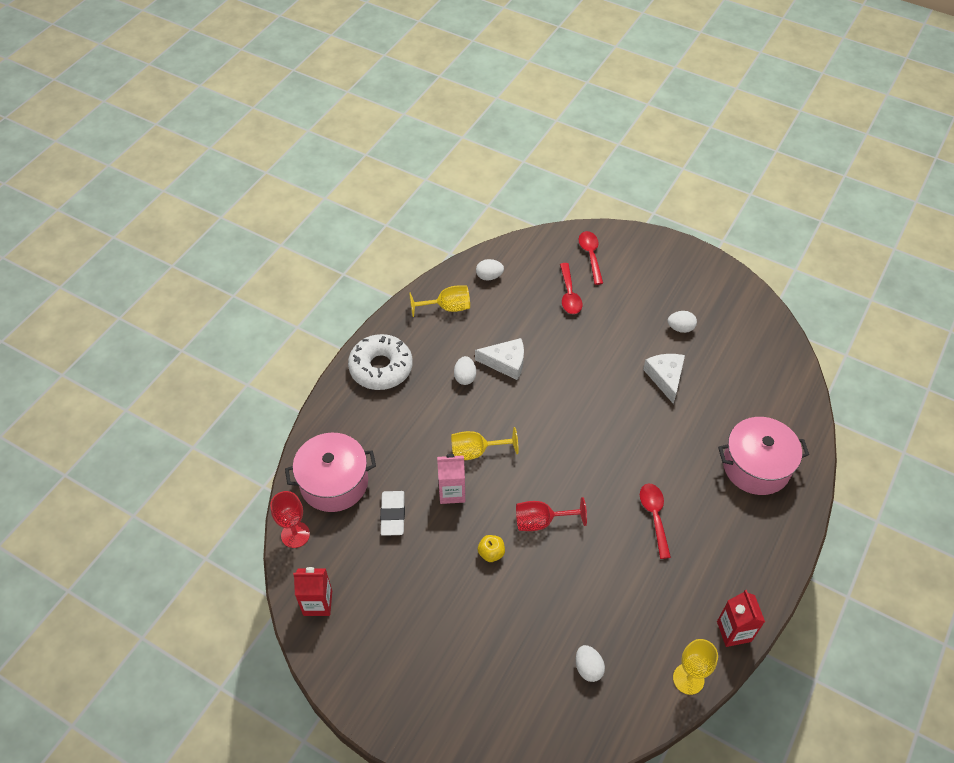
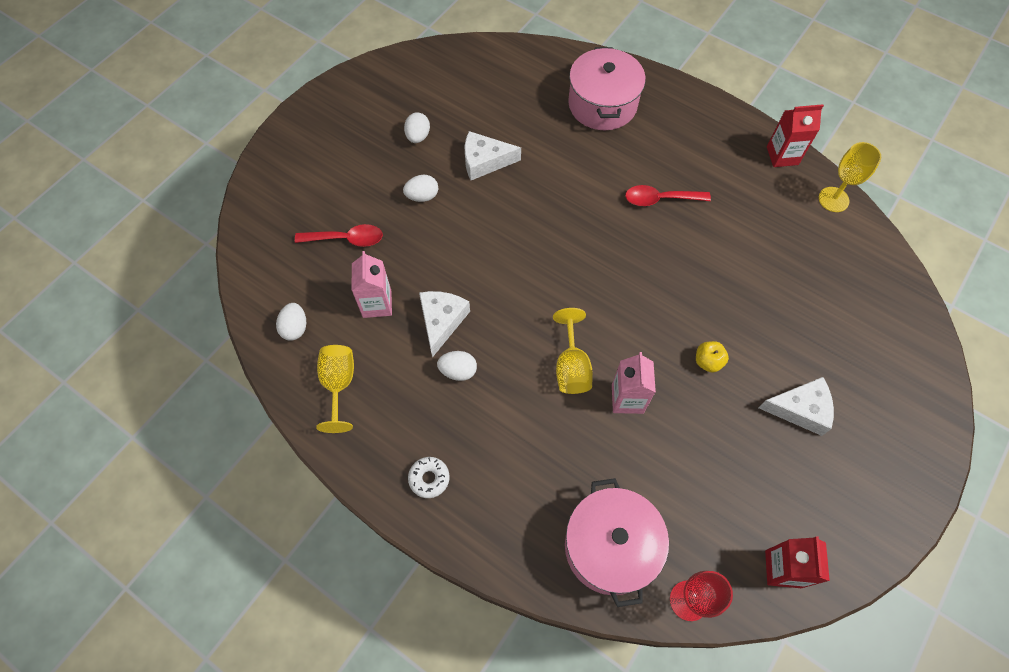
camera: 85 degrees left, 10 degrees up
(381, 368) = (429, 478): white donut -> white donut, size x0.46
(393, 515) = (659, 471): white eraser -> none
(453, 627) = (800, 409): none -> white cheese
(515, 321) = (377, 304): none -> pink carton
(541, 521) = (667, 306): red goblet -> none
(588, 668) = (832, 282): white egg -> white egg (422, 196)
(590, 256) = (288, 208): red spoon -> none

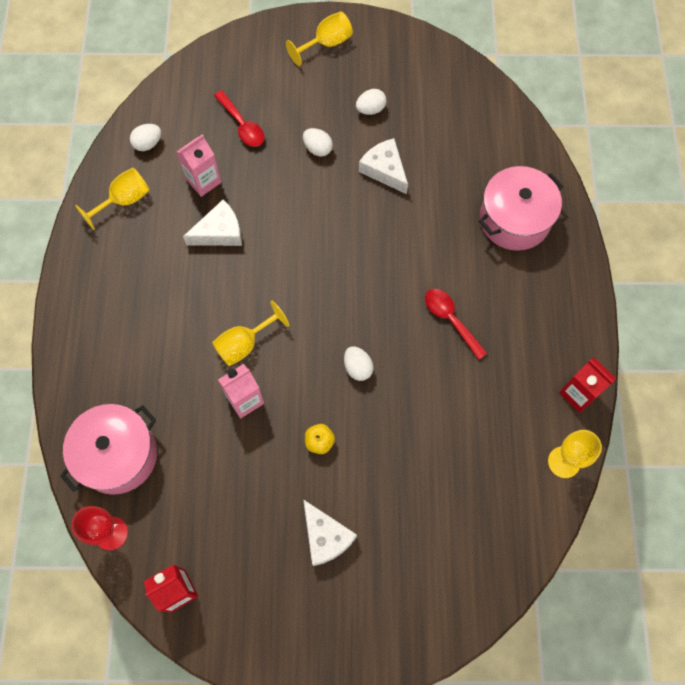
camera: 55 degrees right, 5 degrees up
(323, 129) = (326, 44): none -> yellow goblet
(429, 478) = (93, 303): white donut -> none
(458, 371) = (187, 269): white egg -> white egg (357, 368)

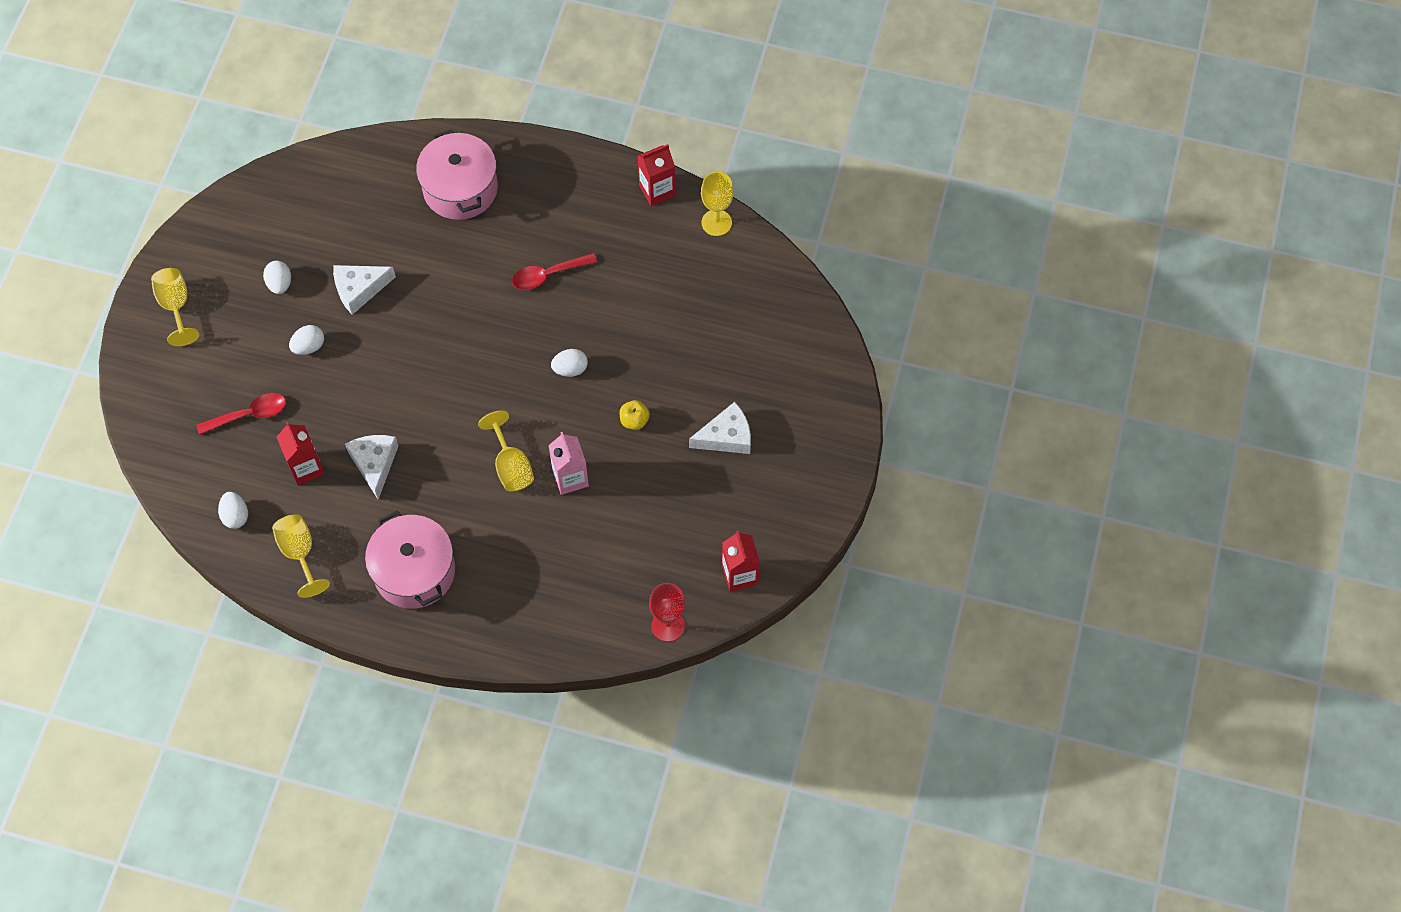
camera: 75 degrees left, 5 degrees down
(118, 455) = (591, 606): pink pot -> pink pot (414, 571)
(203, 181) = (306, 468): pink carton -> red carton

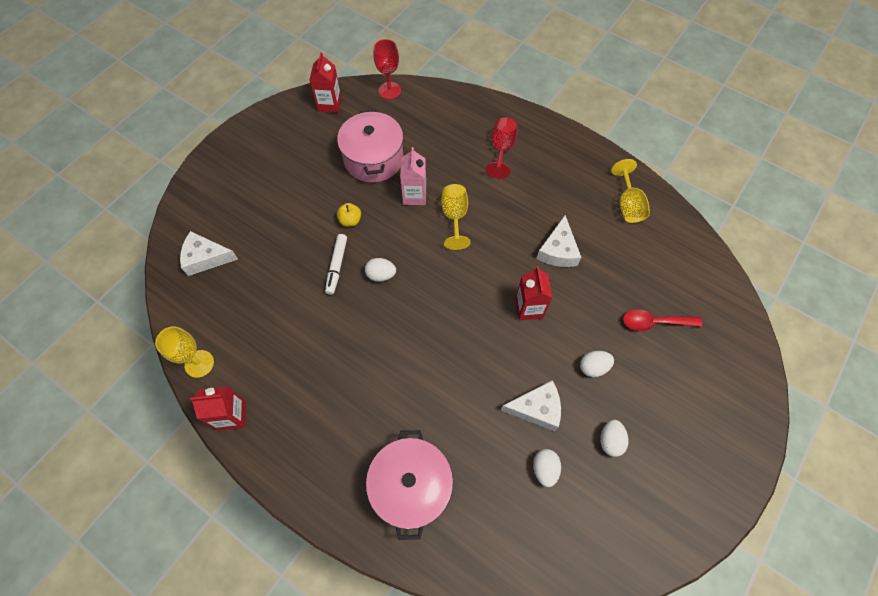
camera: 160 degrees left, 0 degrees up
(176, 306) = (714, 451): yellow goblet -> none
(235, 516) = (674, 245): white egg -> white egg (544, 469)
(306, 468) = (613, 264): red carton -> red carton (529, 308)
(414, 571) = (547, 169): pink pot -> pink pot (373, 159)
(481, 580) = (501, 150): none -> red goblet
(548, 275) = (365, 364): red spoon -> none
(624, 363) = (336, 266): none -> white marker
(726, 437) = (290, 189): white cheese -> white cheese (206, 258)

